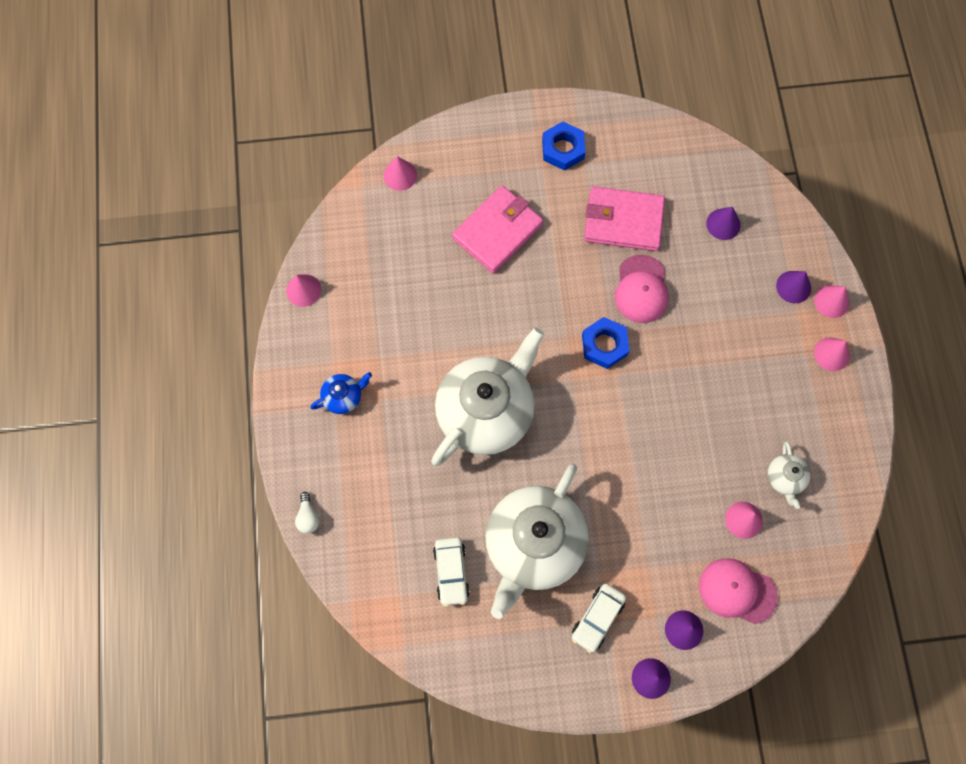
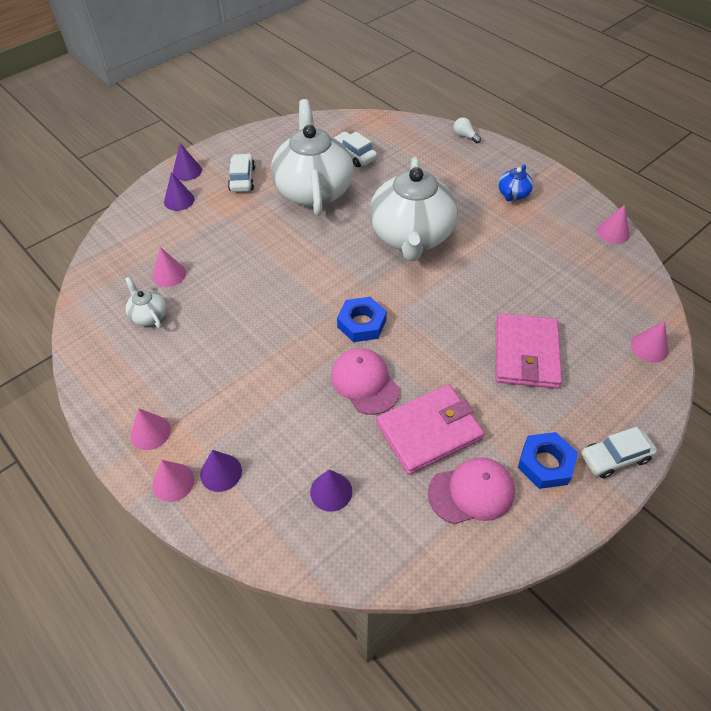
camera: 145 degrees right, 20 degrees down
(513, 123) = (615, 457): none -> white car
(737, 591) = (151, 235): pink cap -> pink cap (471, 492)

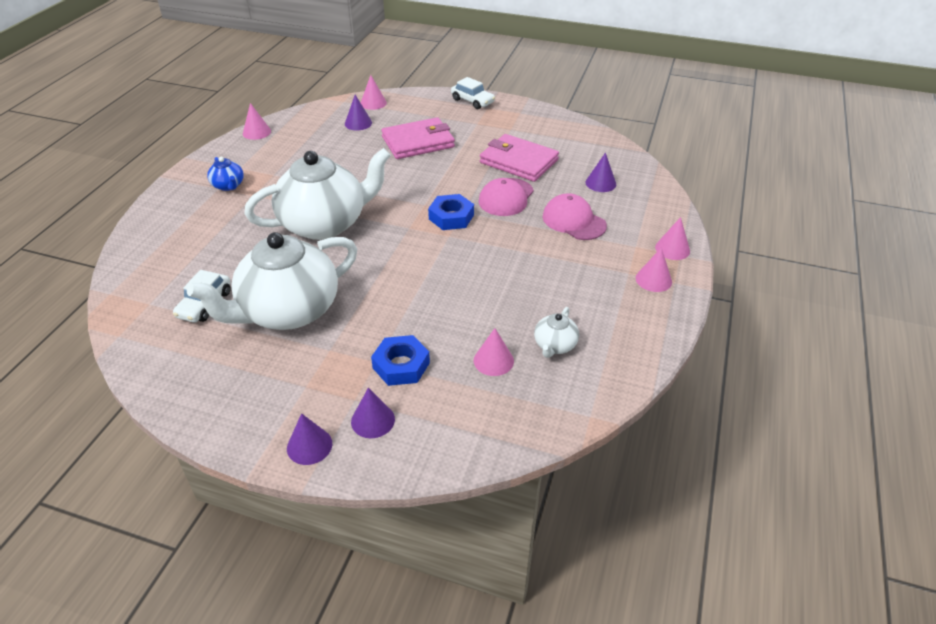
camera: 120 degrees left, 10 degrees down
(221, 472) = (641, 231): purple cone -> purple cone (358, 123)
(242, 179) = (298, 380): white car -> none
(465, 136) = (134, 236): white light bulb -> none
(471, 492) = (544, 137): pink cap -> pink cap (573, 221)
(513, 194) = (228, 186): blue teapot -> blue teapot turned 60 degrees clockwise
(545, 464) = (499, 119): blue nut -> blue nut (401, 365)

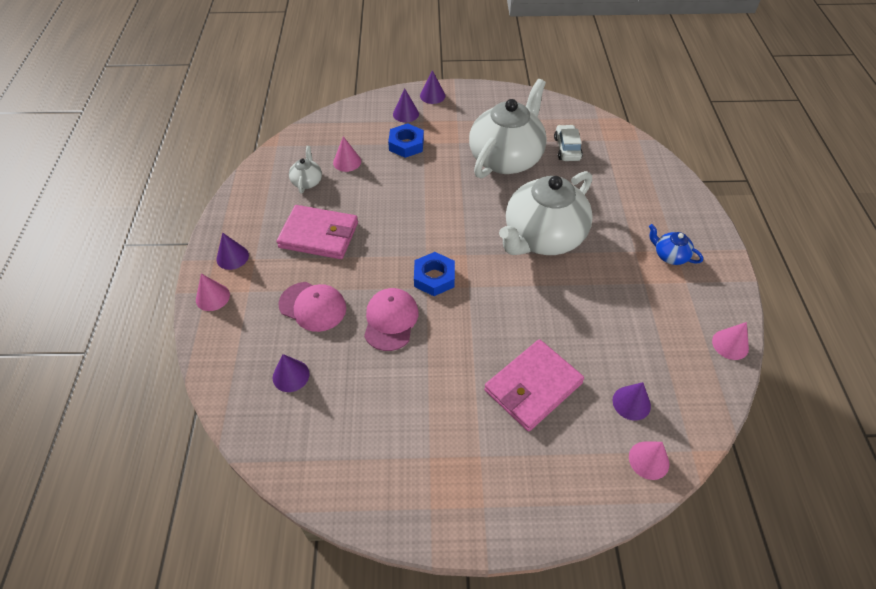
camera: 160 degrees right, 10 degrees up
(472, 101) = (513, 518): white car -> none
(519, 161) = (396, 387): pink wallet -> pink wallet (319, 235)
(653, 280) = (232, 257): pink cone -> purple cone

